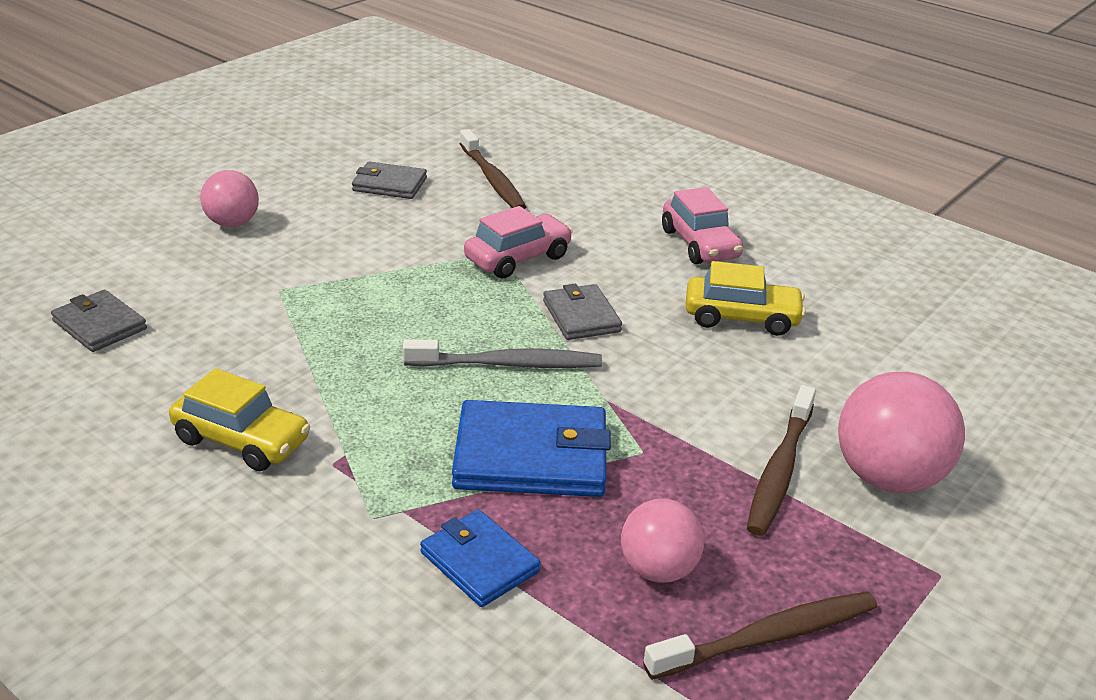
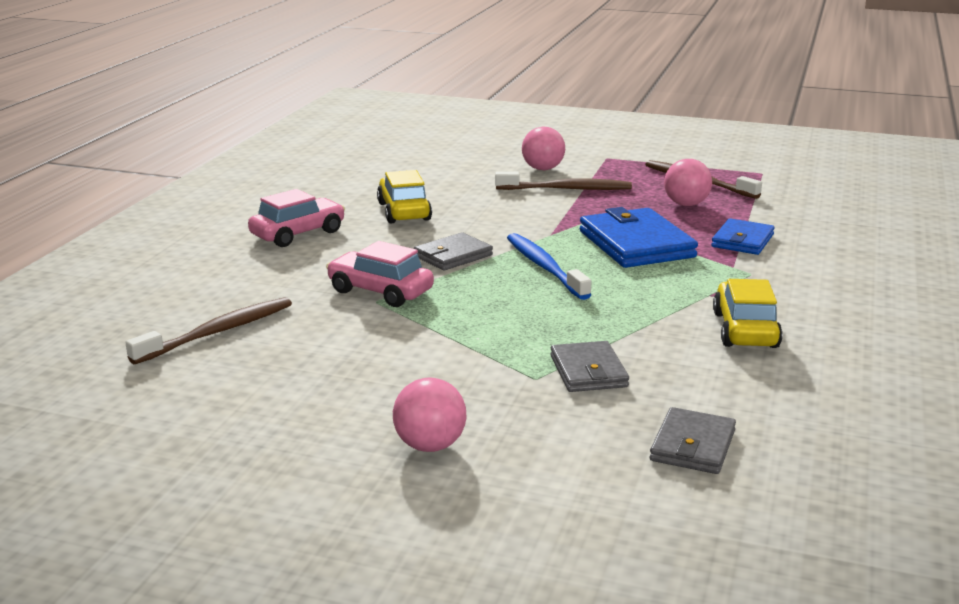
camera: 110 degrees left, 10 degrees down
(389, 184) = (265, 382): grey wallet -> grey wallet (588, 371)
(508, 364) = (544, 267): grey toothbrush -> blue toothbrush
(887, 478) = (543, 169): pink ball -> pink ball, size x0.62

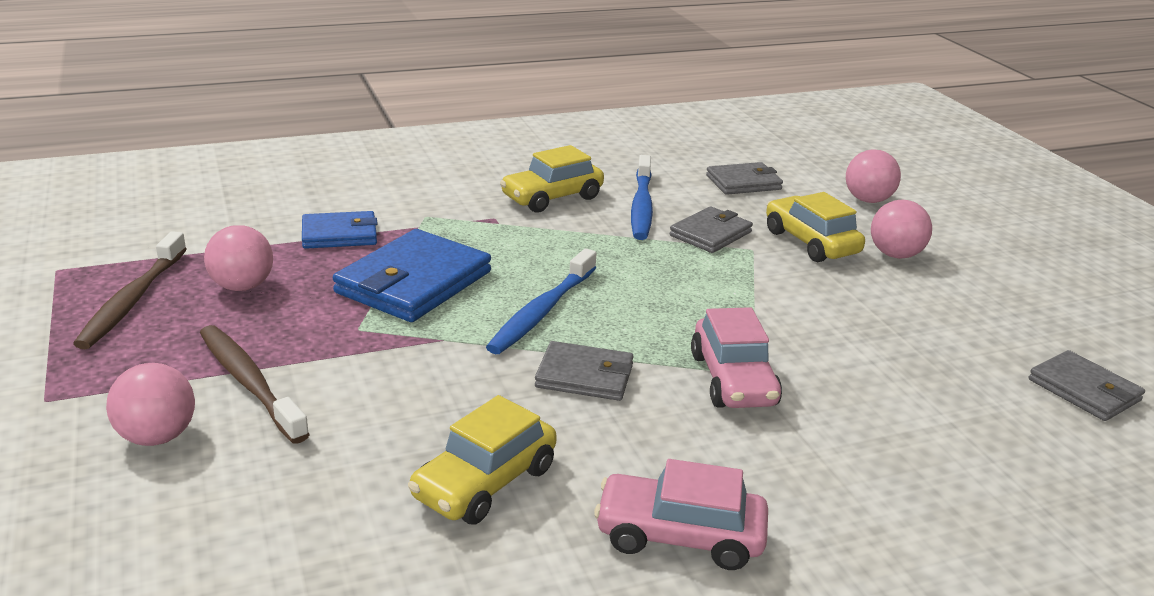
camera: 130 degrees left, 5 degrees up
(152, 403) = (1084, 390): none -> grey wallet
(217, 332) = (958, 431): brown toothbrush -> none
(511, 413) = (811, 242): none -> yellow car
(562, 507) = (868, 200): none -> pink ball
(684, 363) = (641, 206): none -> blue toothbrush

